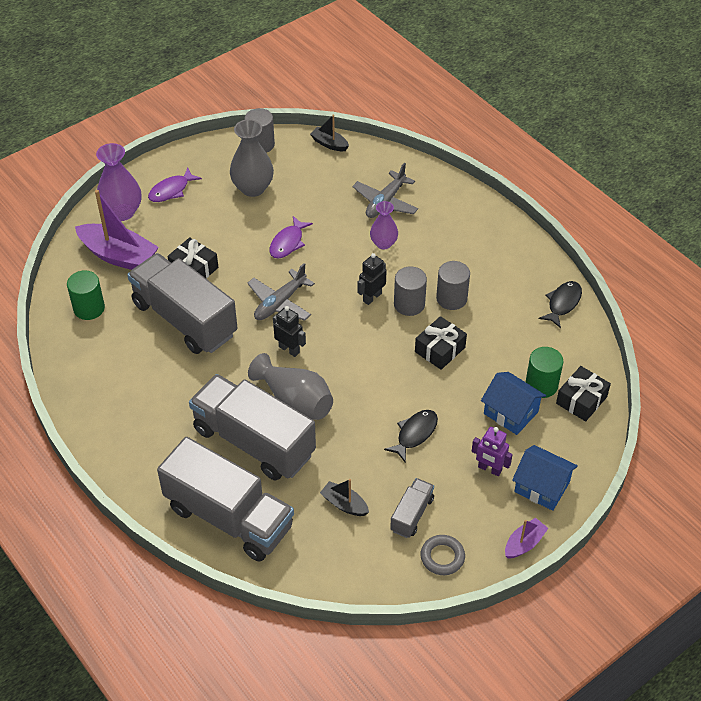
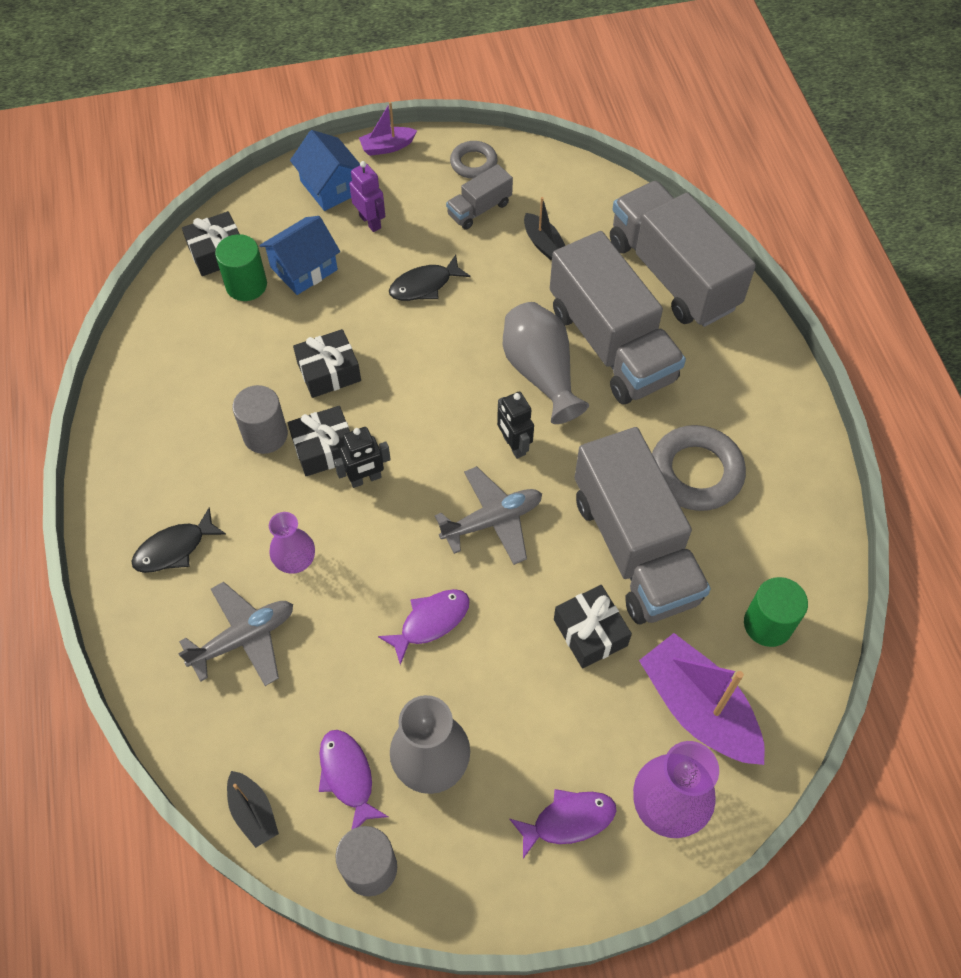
camera: 155 degrees left, 10 degrees up
(160, 376) = (696, 472): none -> grey ring
(292, 170) = (348, 776): none -> purple fish
(409, 304) = (324, 449): grey cylinder -> black gift
(511, 412) = (304, 268): blue house -> blue house turned 75 degrees clockwise
(562, 303) = (137, 372): black fish -> black fish (174, 549)

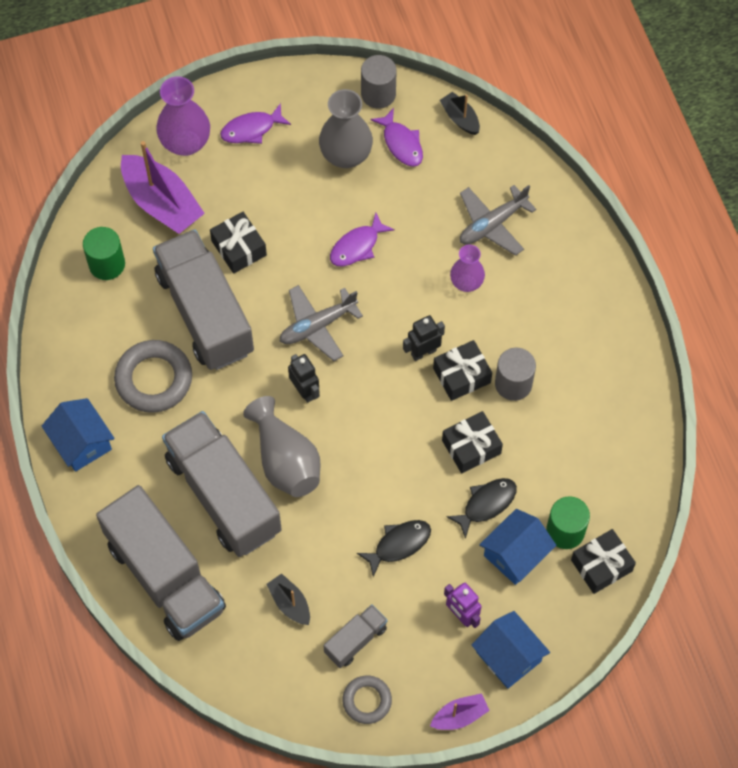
camera: 175 degrees right, 5 degrees up
(174, 549) = (561, 284): black fish -> black fish (486, 504)
(776, 409) = (81, 442): none -> blue house

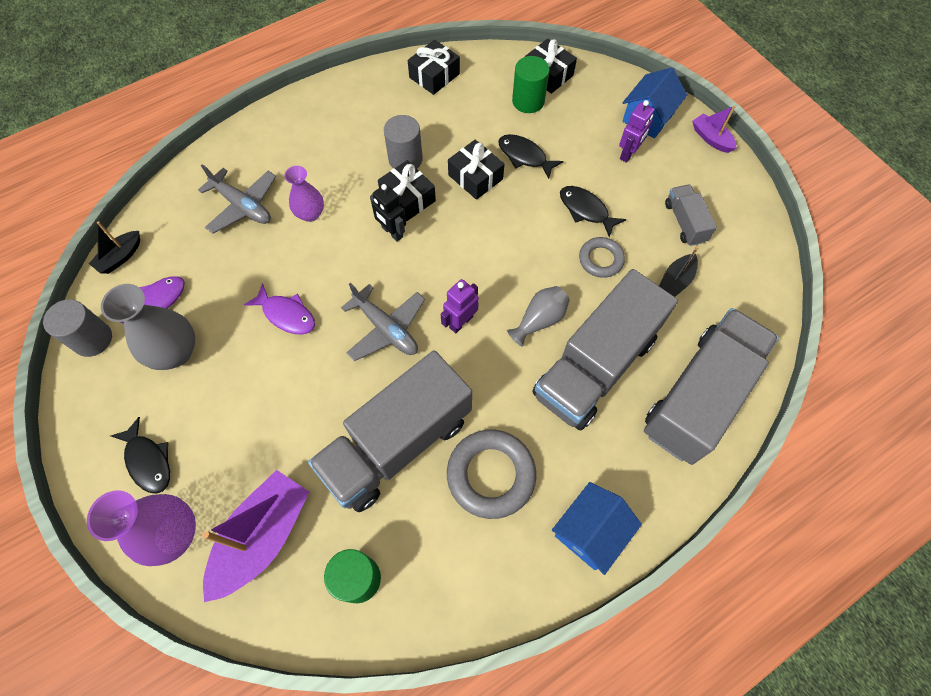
camera: 105 degrees left, 0 degrees up
(239, 248) = (309, 431): black gift -> black gift (434, 76)
(251, 129) = (148, 461): purple fish -> black fish
(285, 460) = (539, 320): grey vase -> grey vase, size x0.63
(305, 391) = (461, 322): black robot -> purple robot
(355, 640) = (685, 222): grey truck -> grey truck turned 45 degrees clockwise
(367, 701) = (731, 202): grey ring -> grey ring (600, 259)
(515, 554) = (561, 129): blue house -> none

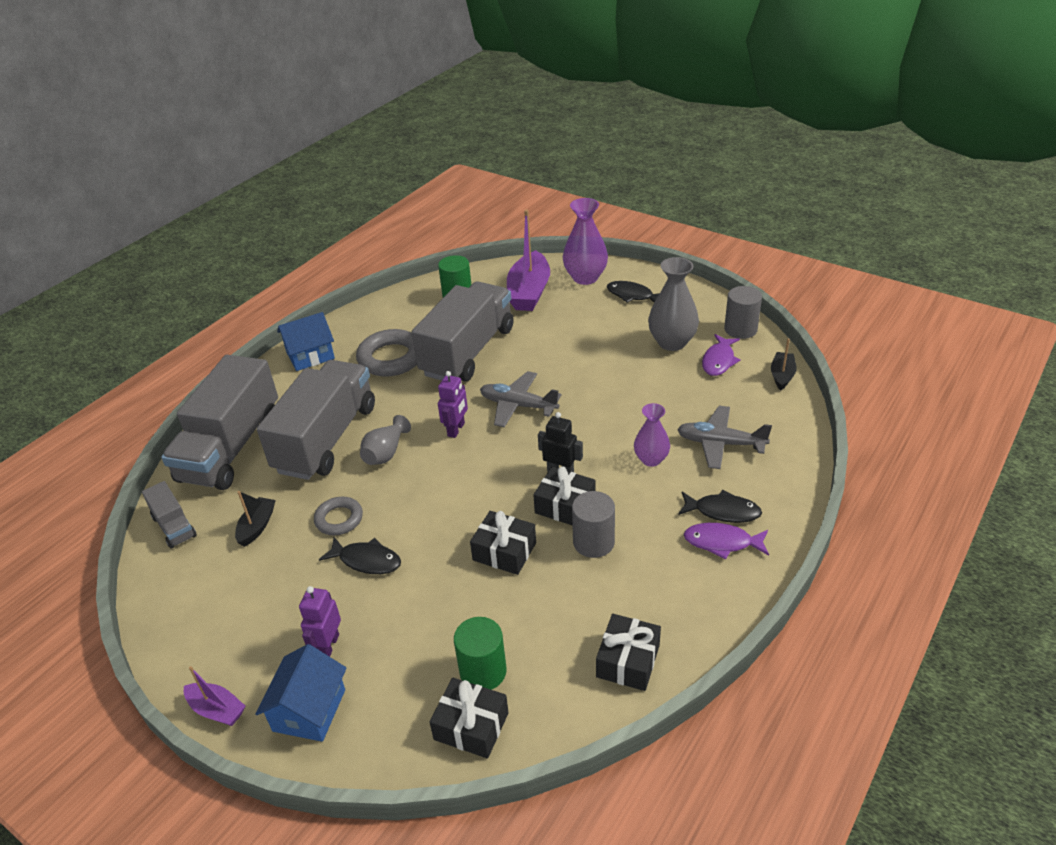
camera: 160 degrees right, 25 degrees down
(286, 314) = (607, 387): purple fish -> purple fish (722, 542)
(524, 156) = (458, 595): black fish -> black fish (723, 511)
(590, 531) = (310, 355): blue house -> blue house turned 45 degrees clockwise
(685, 222) = (249, 587): grey truck -> grey truck (174, 526)

